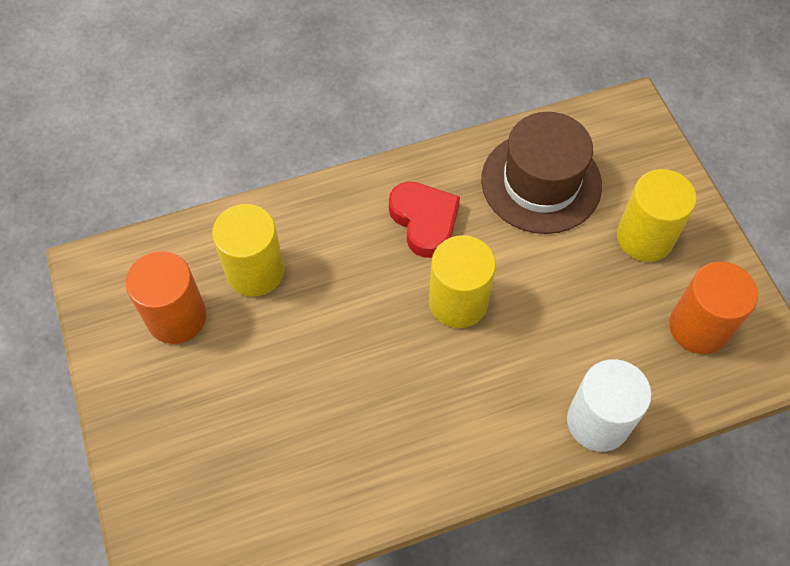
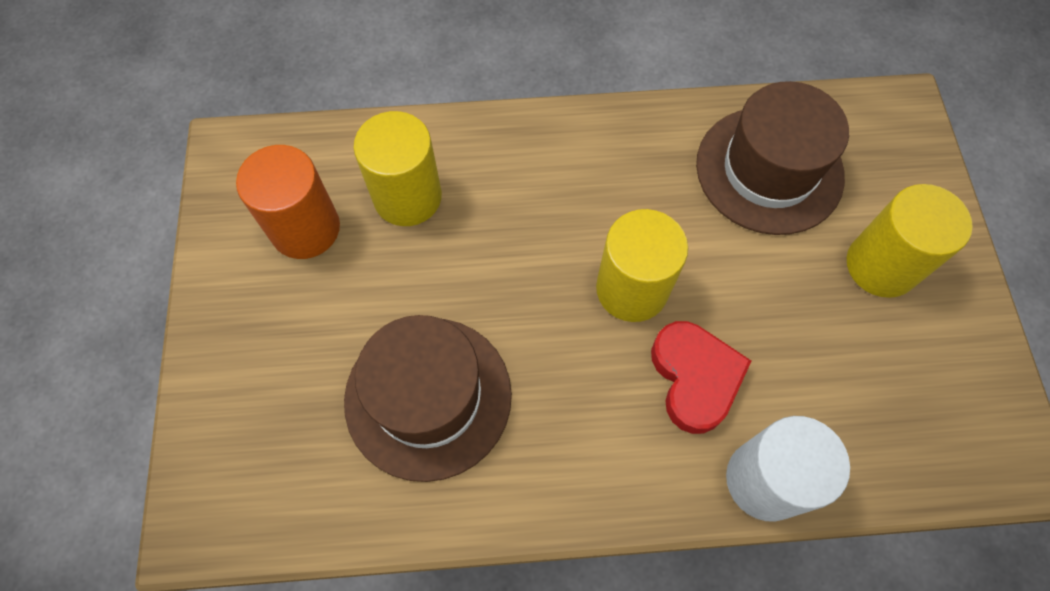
camera: 15 degrees right, 5 degrees up
(319, 426) = (428, 397): none -> brown hat
(424, 221) = (617, 184): red heart -> red heart (694, 378)
(698, 327) = (923, 394): orange cylinder -> none

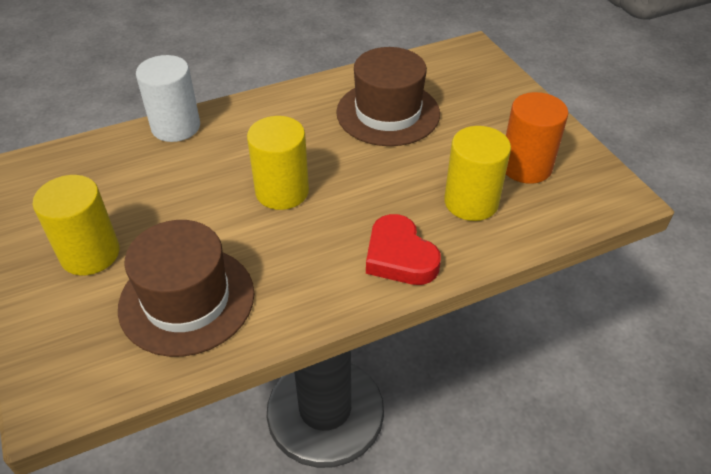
camera: 160 degrees right, 20 degrees down
(694, 378) = (227, 158): red heart -> red heart (399, 256)

